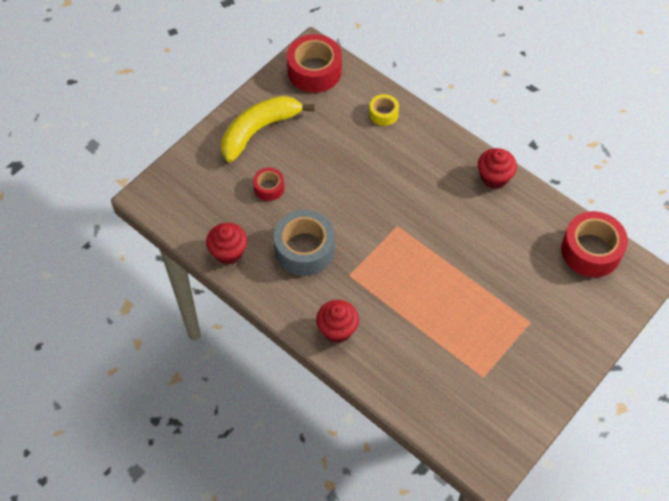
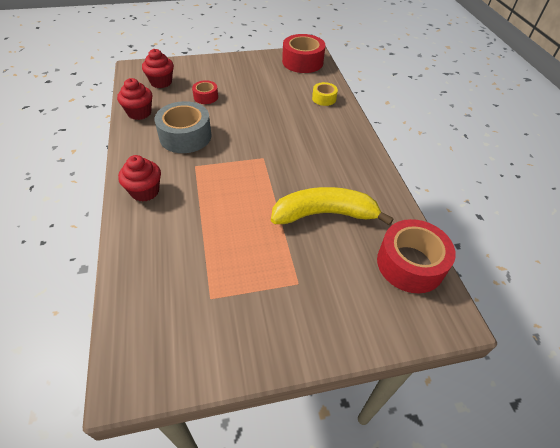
camera: 35 degrees right, 10 degrees down
(259, 130) = (235, 71): yellow banana -> yellow banana (324, 214)
(494, 177) = (369, 169): red cupcake -> red cupcake (161, 82)

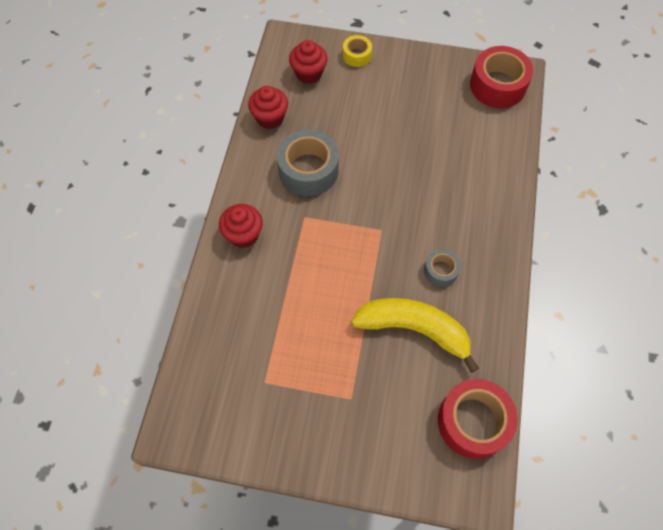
camera: 25 degrees right, 15 degrees up
(206, 97) = (352, 114): red tape -> none
(323, 170) = (440, 271): none -> grey tape
(324, 98) = (494, 160): yellow tape -> yellow tape (357, 55)

